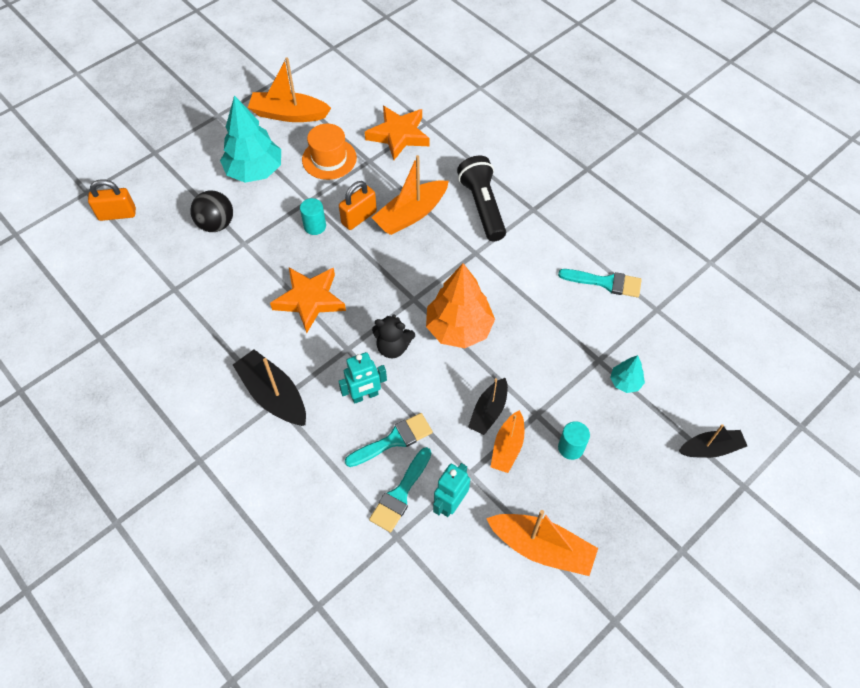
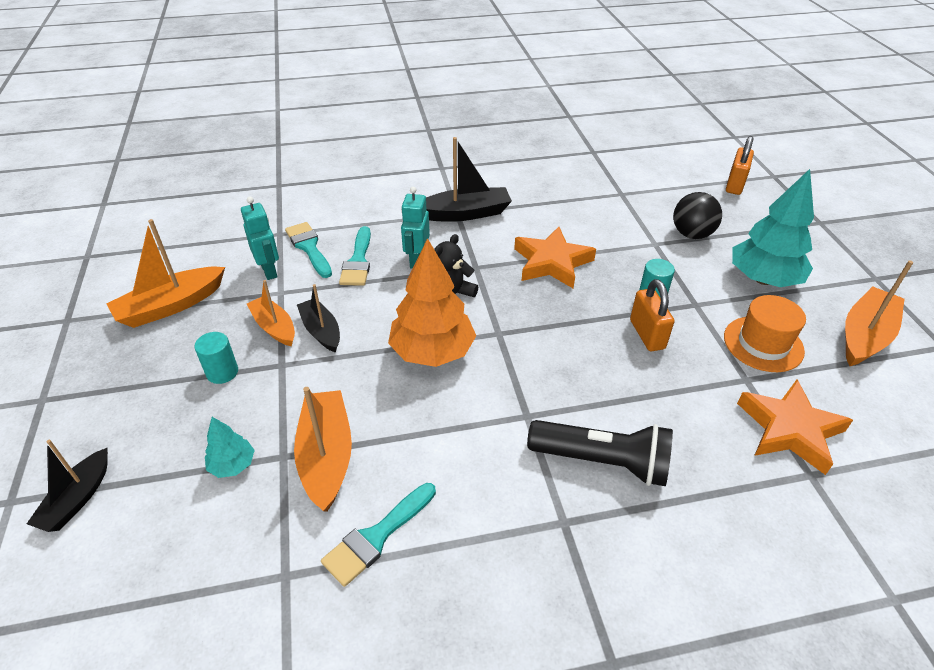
camera: 120 degrees right, 15 degrees down
(411, 214) = (627, 381): orange boat -> orange boat (326, 456)

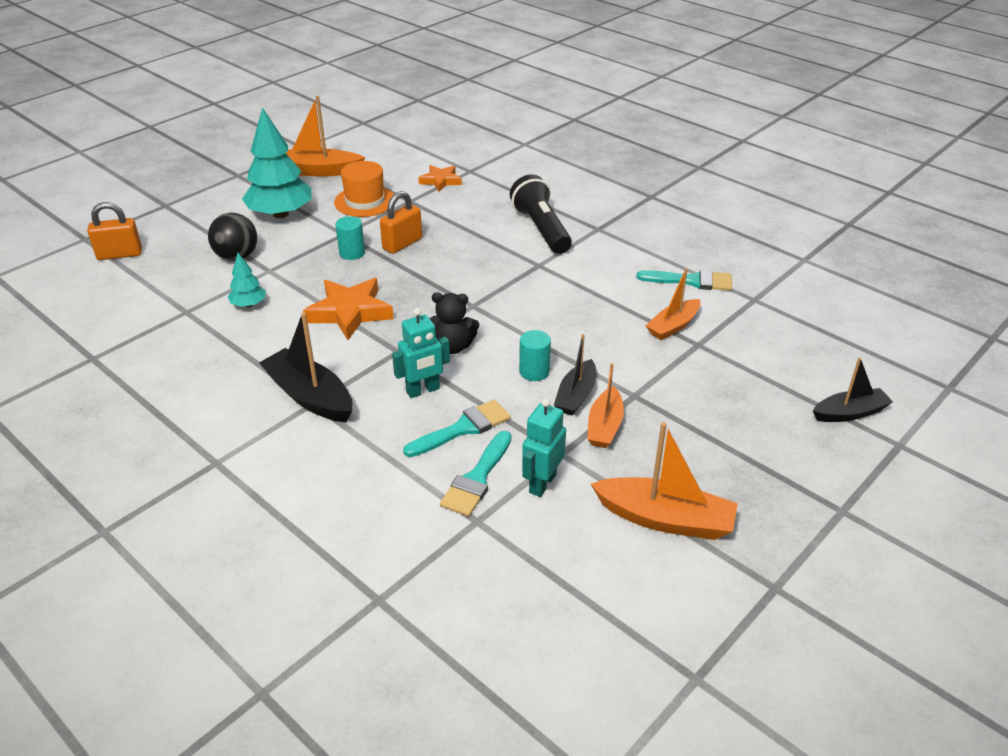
camera: 125 degrees left, 5 degrees down
(222, 372) = (682, 422): turquoise cylinder -> turquoise cylinder (534, 372)
(232, 465) = (733, 361): turquoise tree -> turquoise tree (249, 304)
(326, 456) = (673, 326): orange boat -> orange boat, size x0.65
(432, 352) = (529, 327): orange tree -> none
(789, 429) = (440, 181): orange star -> orange star, size x0.60

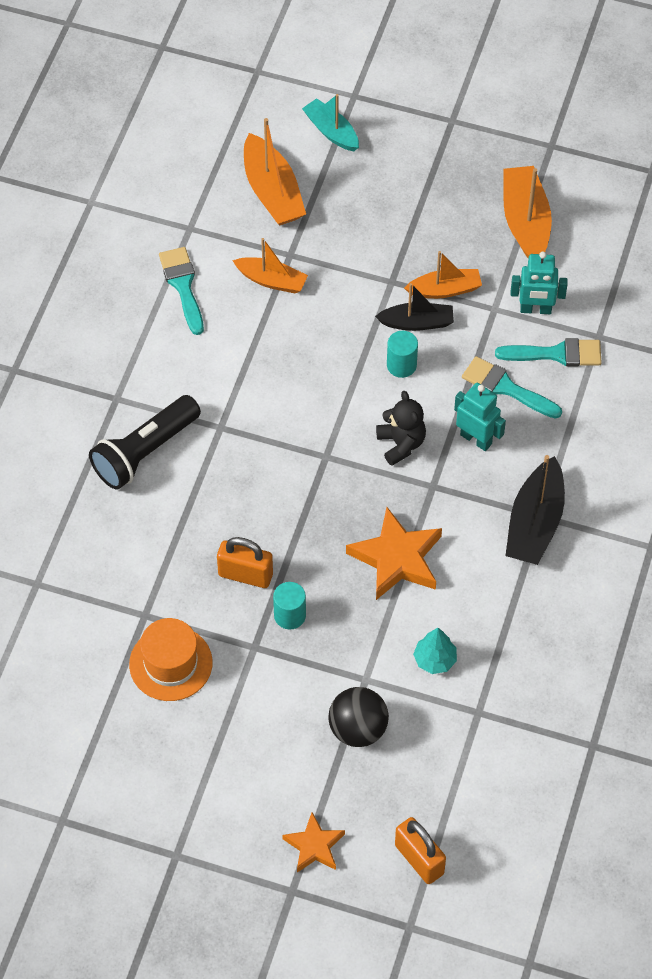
camera: 115 degrees left, 20 degrees up
(281, 214) = (246, 740): turquoise tree -> none
(317, 171) = (120, 762): orange boat -> orange boat (272, 192)
(440, 181) = (79, 604): orange star -> orange star (314, 846)
(849, 413) = (331, 131): black boat -> turquoise boat

